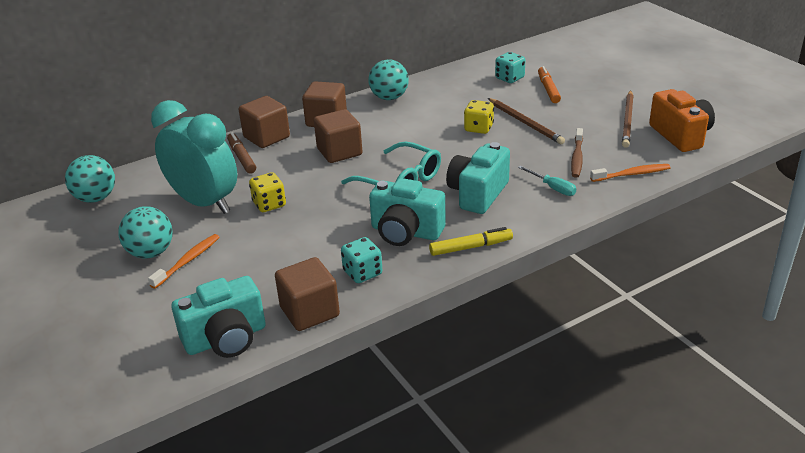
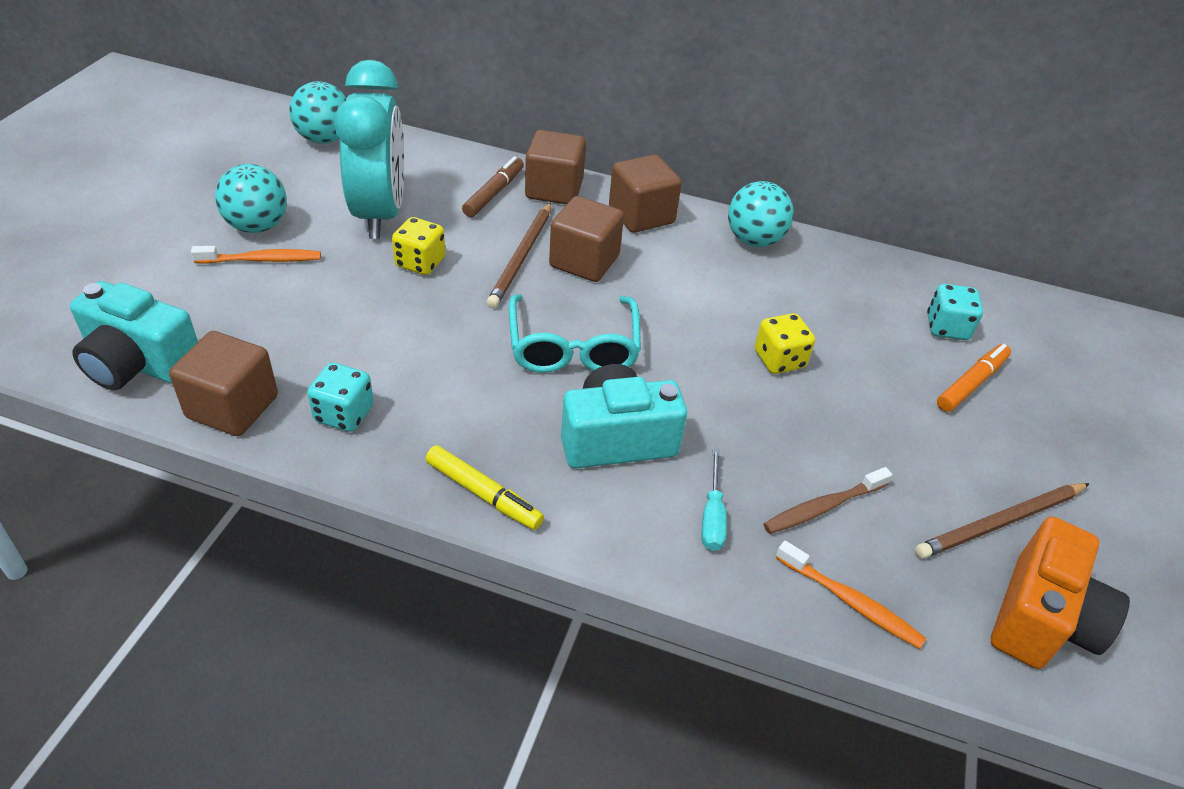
camera: 45 degrees right, 10 degrees up
(406, 232) = (464, 410): turquoise camera -> none
(525, 123) = (849, 402): brown pencil -> brown pencil (521, 257)

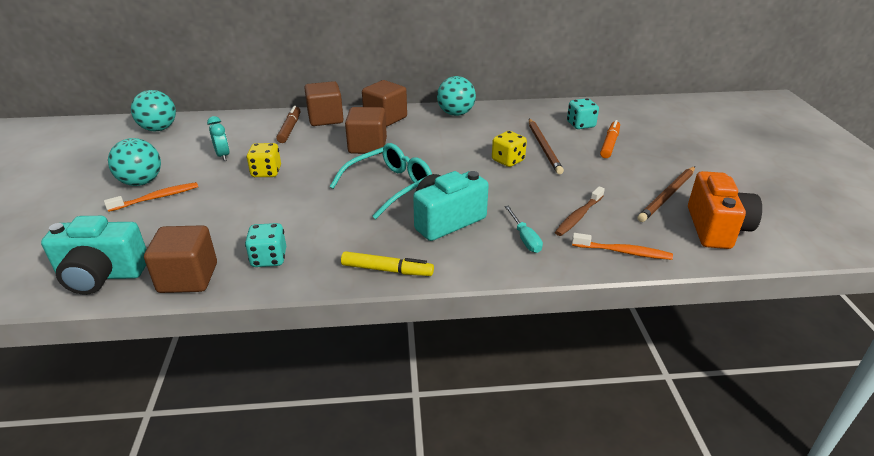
camera: 20 degrees left, 10 degrees down
(380, 214) = (223, 156): turquoise clock -> turquoise clock, size x0.40
(521, 257) = (328, 154): brown pencil -> brown pencil (544, 147)
(573, 348) = (390, 186): turquoise glasses -> turquoise glasses turned 105 degrees counterclockwise

